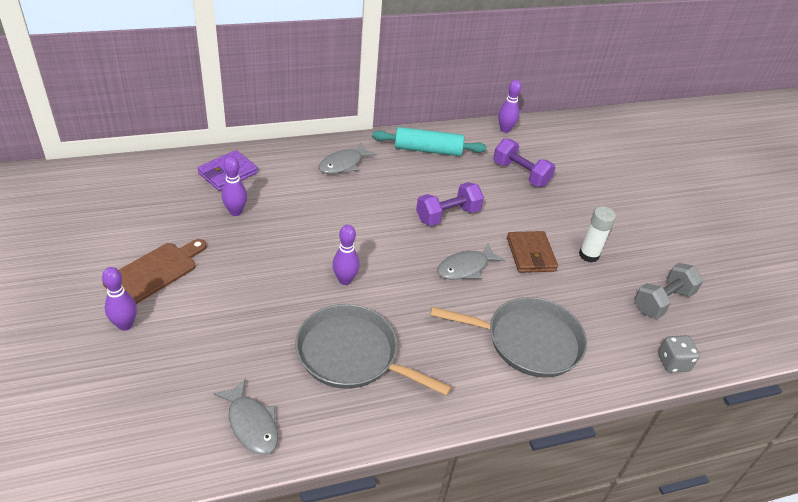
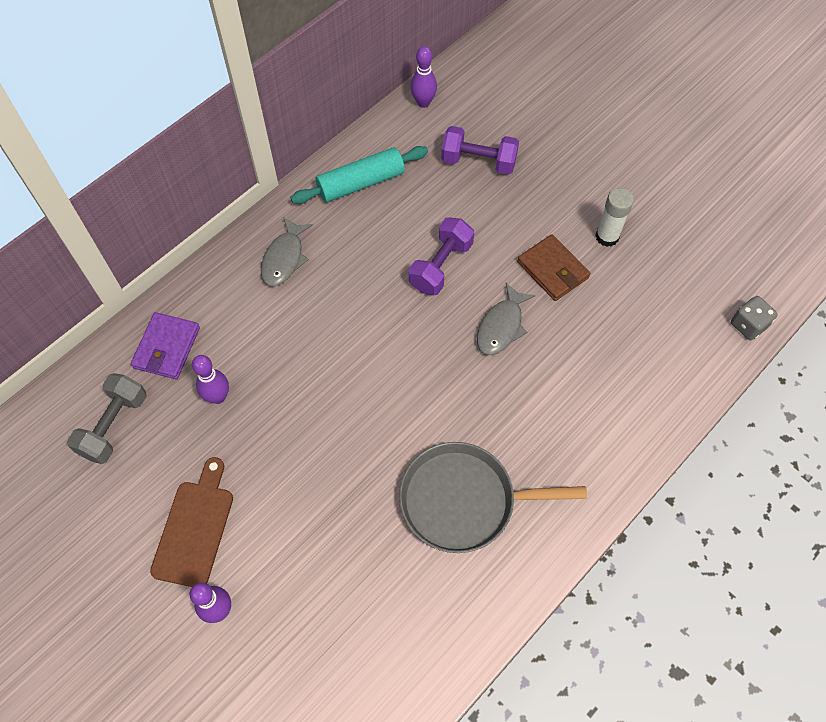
camera: 25 degrees left, 20 degrees up
(251, 424) = (426, 636): grey fish -> none
(345, 280) = (395, 416): purple bowling pin -> none
(528, 341) = (611, 381): grey pan -> none
(662, 301) = (703, 255): grey dumbbell -> grey dumbbell (114, 425)

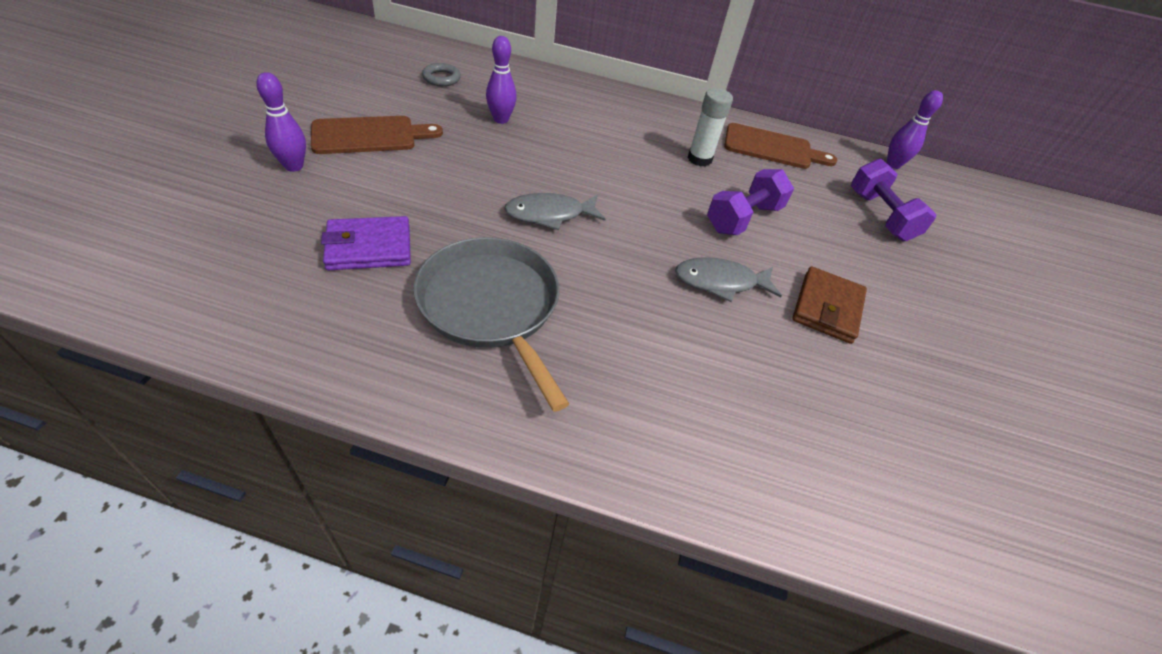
camera: 55 degrees right, 15 degrees down
(114, 425) = (441, 78): grey dumbbell -> grey ring
(167, 348) = (526, 86): purple wallet -> purple wallet (369, 247)
(284, 258) = (657, 123): grey fish -> grey fish (550, 214)
(361, 183) = (772, 148): turquoise rolling pin -> brown cutting board
(441, 266) = (743, 218): purple dumbbell -> purple dumbbell turned 45 degrees counterclockwise
(607, 236) = (919, 347): white glue stick -> white glue stick (699, 159)
(748, 325) = (973, 568): grey dice -> none

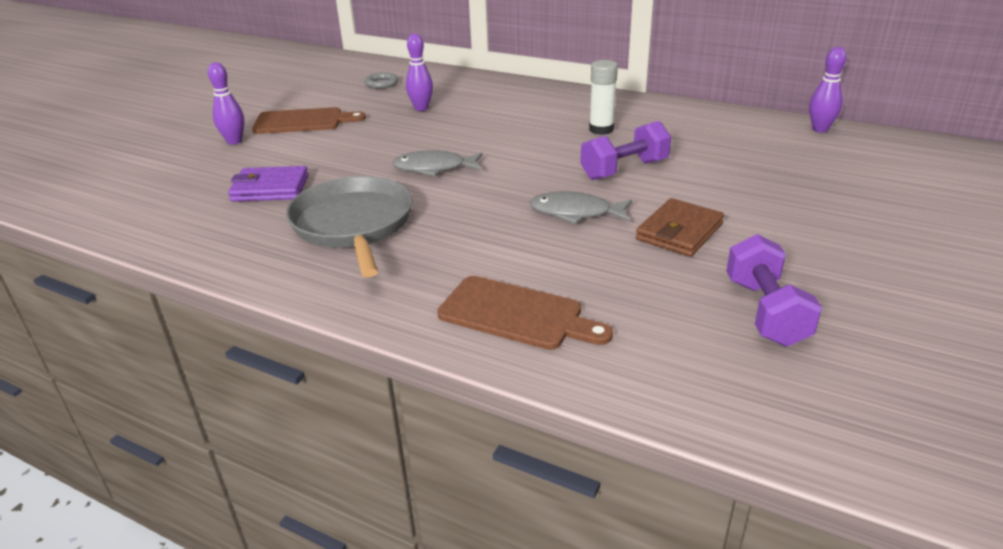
camera: 20 degrees right, 15 degrees down
(772, 148) = (684, 120): brown cutting board -> brown cutting board (516, 314)
(880, 216) = (781, 167): purple dumbbell -> purple dumbbell (765, 312)

